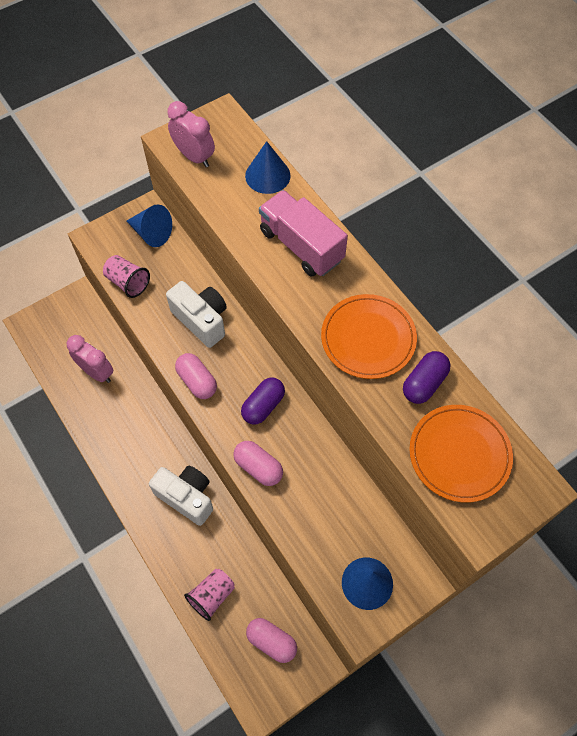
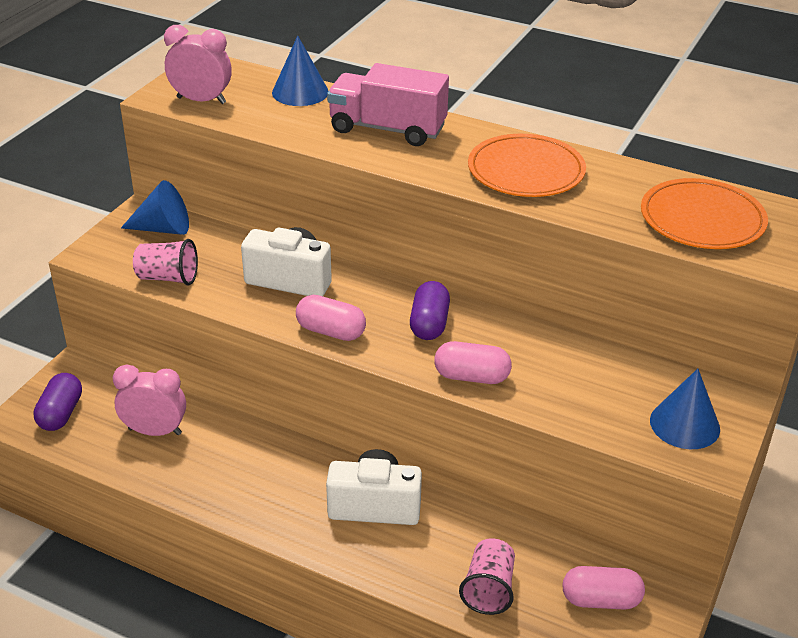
camera: 30 degrees left, 25 degrees down
(424, 383) = (615, 183): purple capsule -> purple capsule (61, 413)

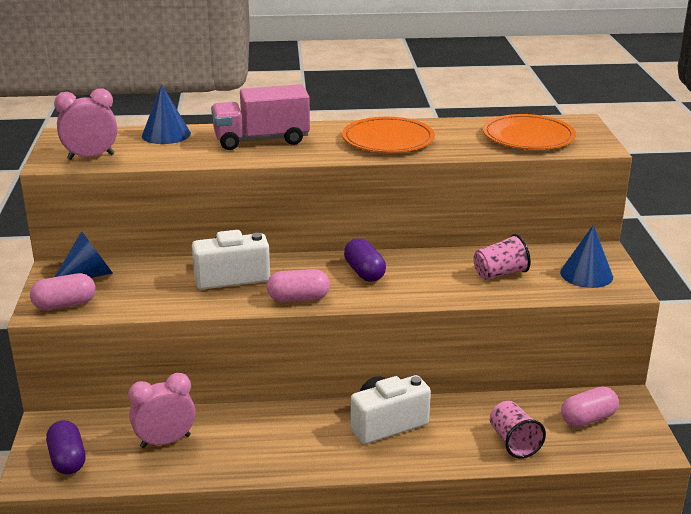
camera: 30 degrees left, 10 degrees down
(168, 278) = (129, 305): pink cup -> pink cup (500, 274)
(471, 377) = (427, 293): pink capsule -> pink capsule (65, 305)

